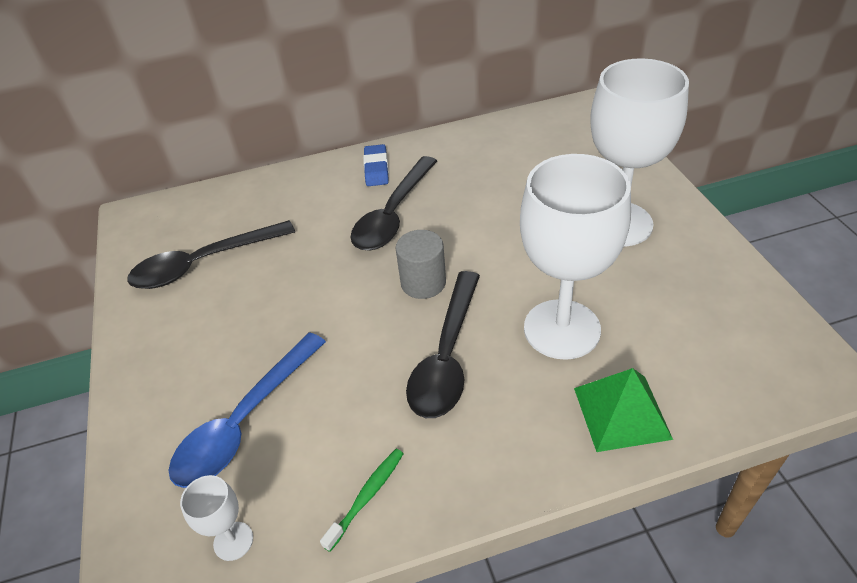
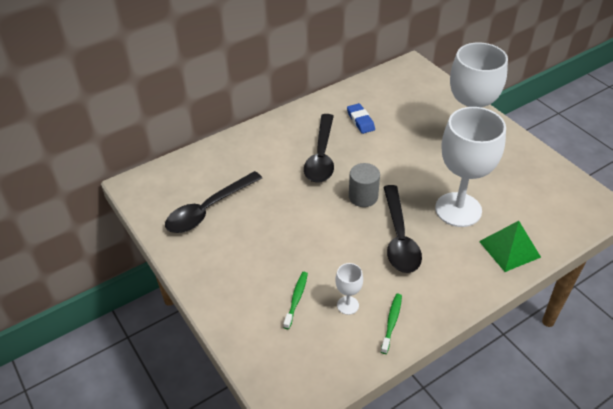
camera: 20 degrees left, 0 degrees up
(233, 541) = (327, 362): white goblet -> white goblet (347, 305)
(244, 422) = (296, 299): blue spoon -> green toothbrush
(376, 169) = (293, 127): blue eraser -> blue eraser (360, 121)

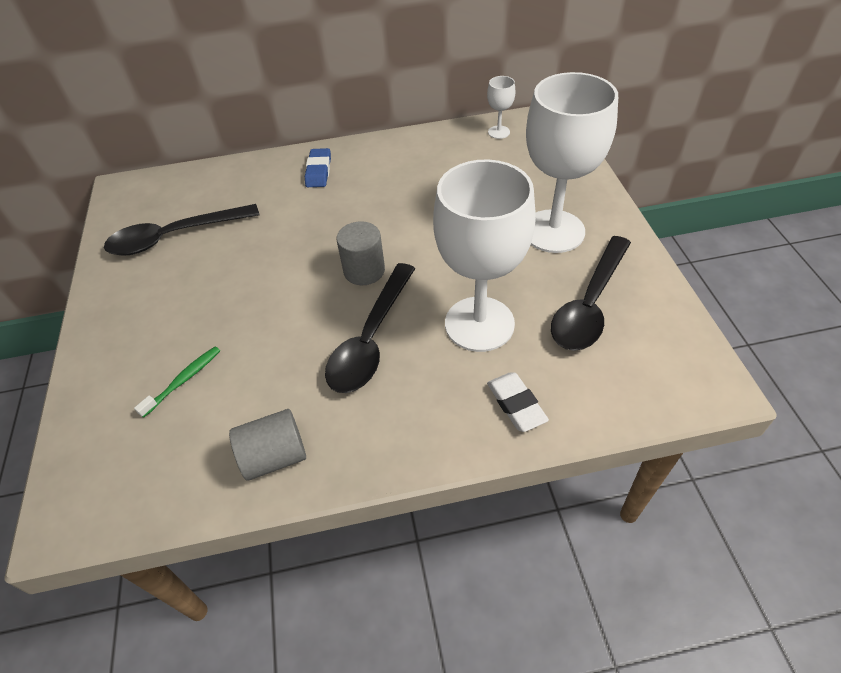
camera: 25 degrees right, 5 degrees up
(321, 156) = (350, 206): black spoon -> black spoon (589, 304)
(347, 305) = (238, 411): white goblet -> white goblet (499, 132)
(360, 121) = (431, 173): blue eraser -> blue eraser (319, 171)
(391, 323) = (274, 456): green toothbrush -> grey cylinder
(509, 249) = (516, 404): green pyramid -> white eraser

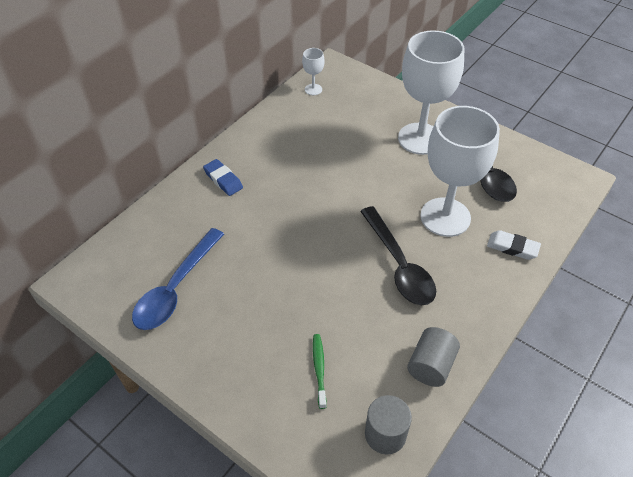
camera: 45 degrees left, 0 degrees up
(174, 237) = (175, 288): black spoon -> blue spoon
(364, 271) = (342, 228): grey cylinder -> grey cylinder (385, 434)

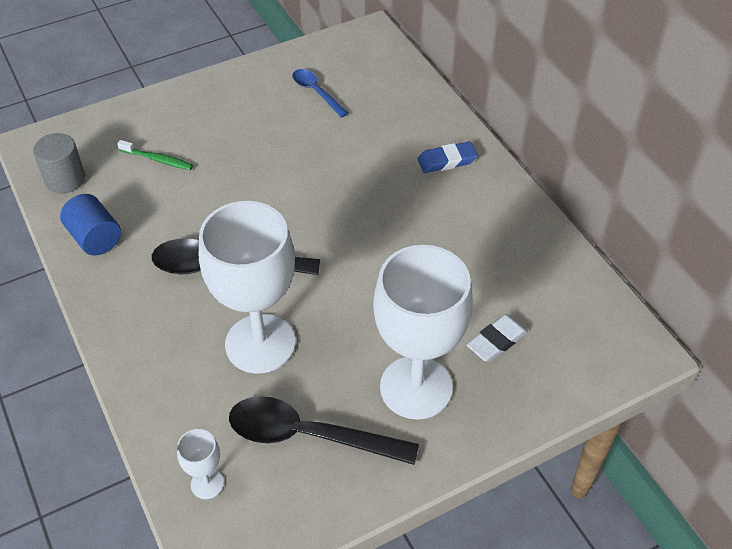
camera: 115 degrees right, 0 degrees up
(175, 288) = (316, 92): blue spoon -> blue spoon, size x0.56
(313, 89) = (588, 304): white goblet -> white goblet (207, 484)
(431, 366) = (95, 238): grey cylinder -> blue cylinder
(512, 247) = (168, 389): white eraser -> white eraser (496, 341)

